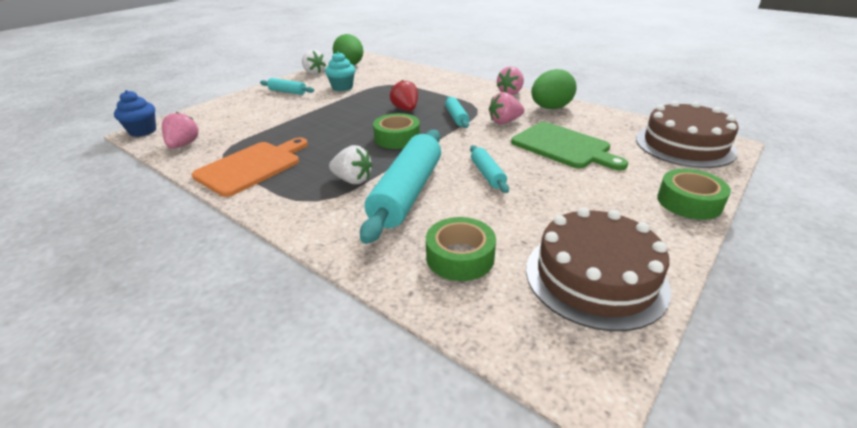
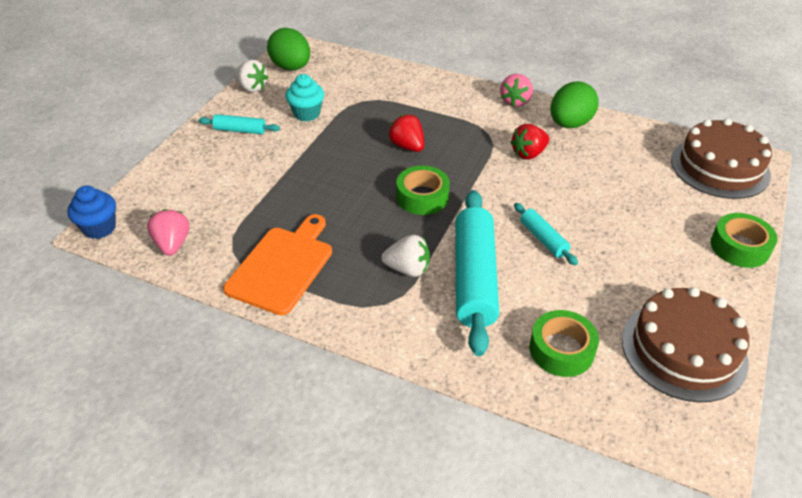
camera: 15 degrees left, 10 degrees up
(456, 117) = (472, 153): turquoise rolling pin -> none
(504, 122) = (528, 154): pink strawberry -> red strawberry
(563, 146) = (604, 186): green cutting board -> none

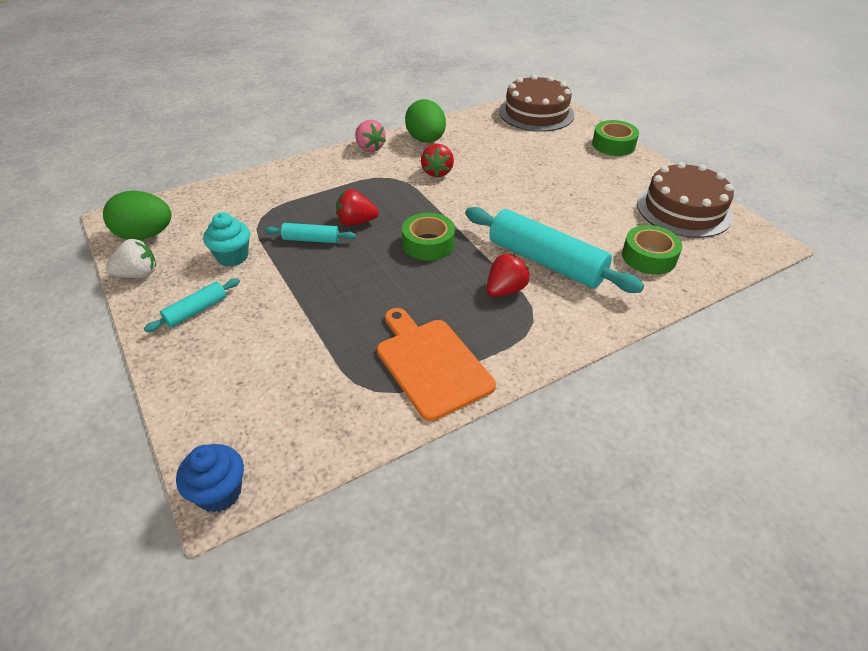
camera: 55 degrees left, 0 degrees up
(172, 244) = (317, 434): pink strawberry -> none
(408, 269) = (505, 290): white strawberry -> red strawberry
(543, 239) = (535, 211): turquoise rolling pin -> turquoise rolling pin (311, 239)

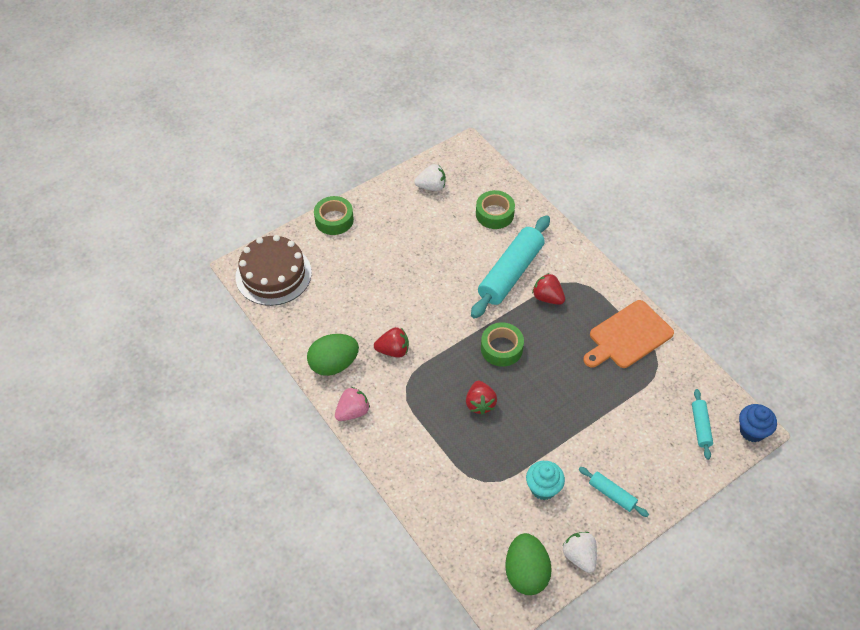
camera: 95 degrees left, 10 degrees up
(311, 239) = (510, 433): turquoise rolling pin -> turquoise rolling pin (700, 426)
(684, 209) = (431, 186): brown cake -> white strawberry

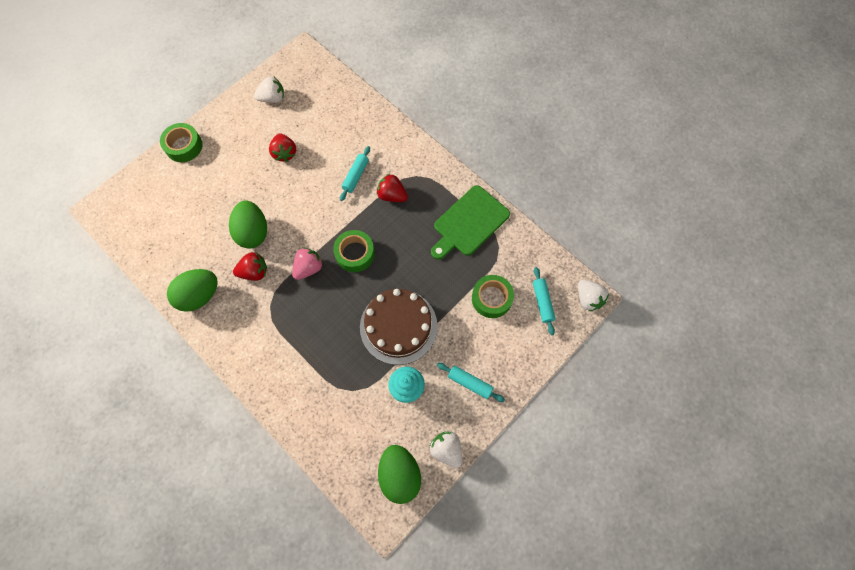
camera: 10 degrees left, 15 degrees up
(273, 274) = (131, 212): brown cake -> brown cake (398, 326)
(352, 412) = (222, 341): pink strawberry -> pink strawberry (308, 268)
(396, 312) = (253, 232): none -> green egg
(480, 403) = (340, 313): red strawberry -> red strawberry (284, 153)
(494, 214) = (334, 118): green tape -> green tape (491, 298)
(511, 273) = (356, 176): turquoise rolling pin -> turquoise rolling pin, size x0.48
(628, 336) = (469, 223): orange cutting board -> green cutting board
(752, 431) = (588, 299): blue cupcake -> white strawberry

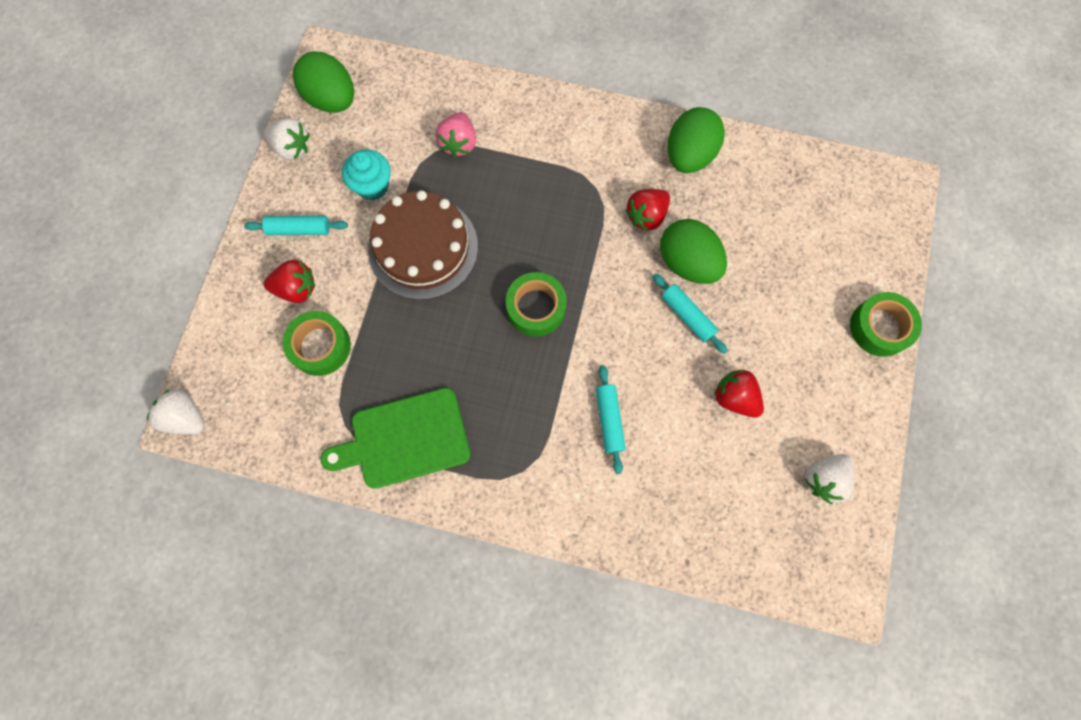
camera: 150 degrees right, 5 degrees up
(308, 268) = (582, 257): pink strawberry -> pink strawberry (459, 143)
(392, 195) = (538, 419): red strawberry -> red strawberry (296, 288)
(469, 223) = (405, 439): green cutting board -> green cutting board turned 120 degrees counterclockwise
(542, 302) = (248, 378): turquoise rolling pin -> turquoise rolling pin (687, 316)

